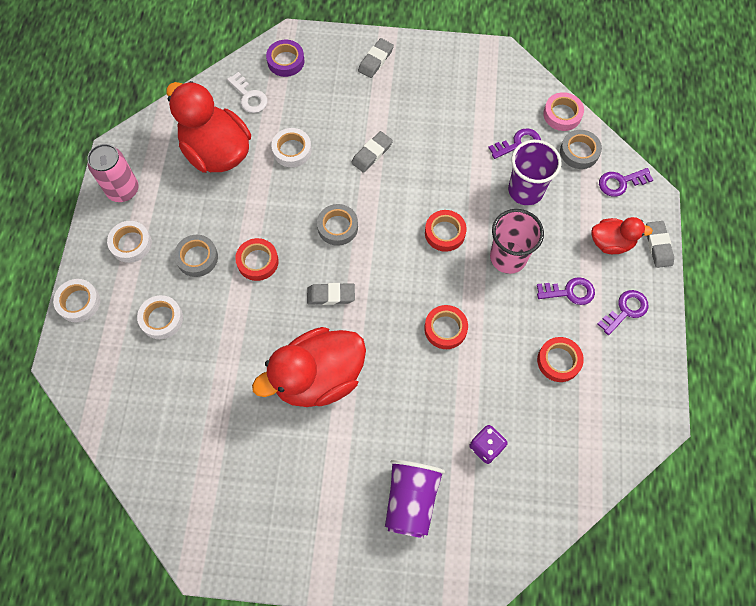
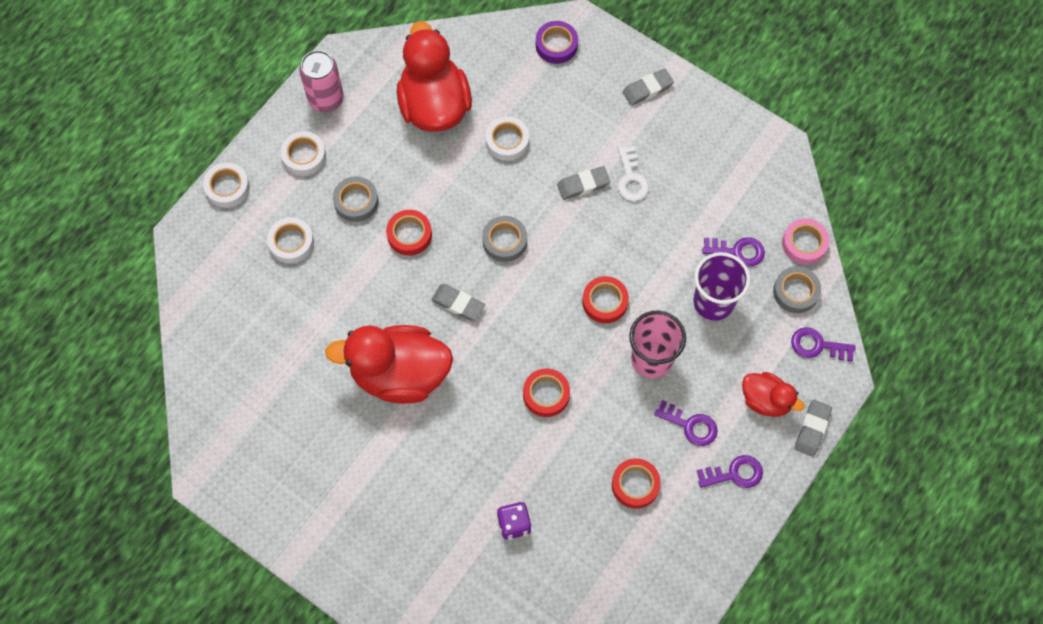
camera: 30 degrees right, 0 degrees up
(249, 96) = (498, 65): white key -> white key (631, 179)
(411, 500) = (415, 531): purple cup -> none

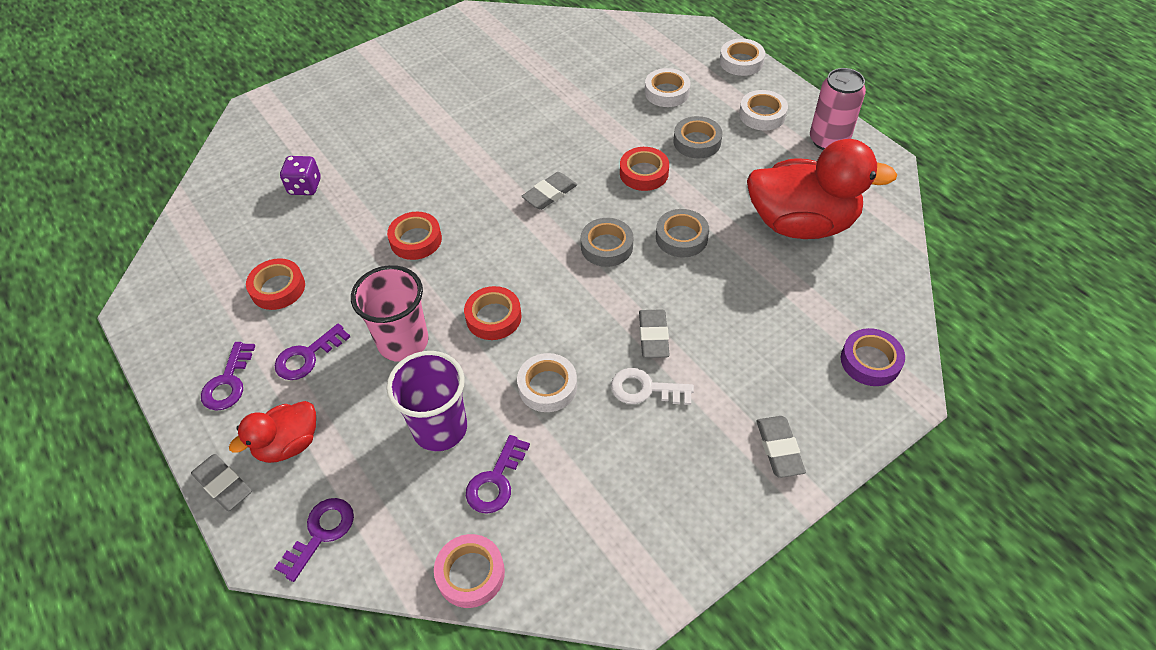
camera: 110 degrees right, 15 degrees down
(399, 374) = (496, 139): red duck -> none
(507, 141) = (736, 277): white tape -> white tape (547, 386)
(795, 292) = (407, 534): grey tape -> grey tape (681, 237)

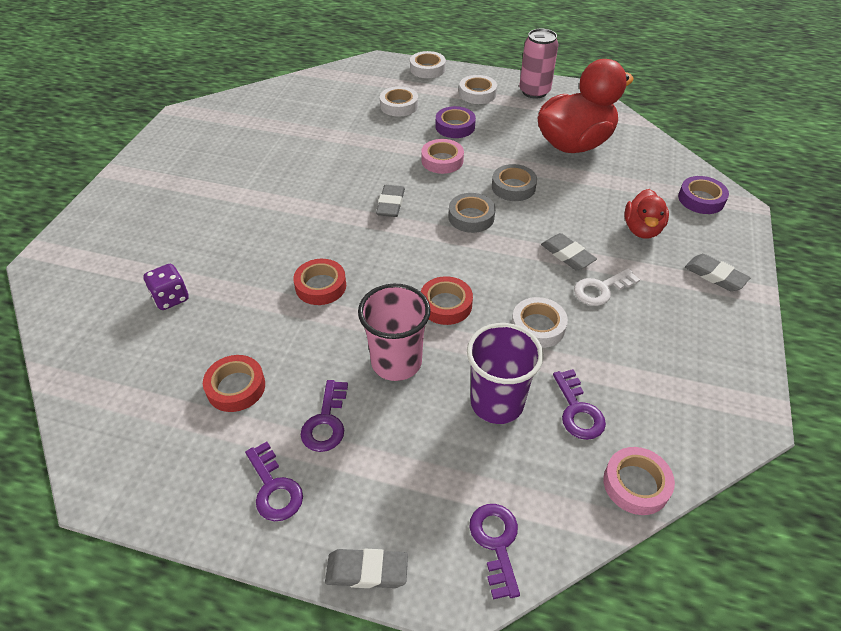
camera: 40 degrees left, 5 degrees down
(288, 444) = (388, 498): red duck -> red duck (642, 229)
(644, 173) = (442, 160): red tape -> pink tape
(697, 142) = (455, 126): grey tape -> purple tape

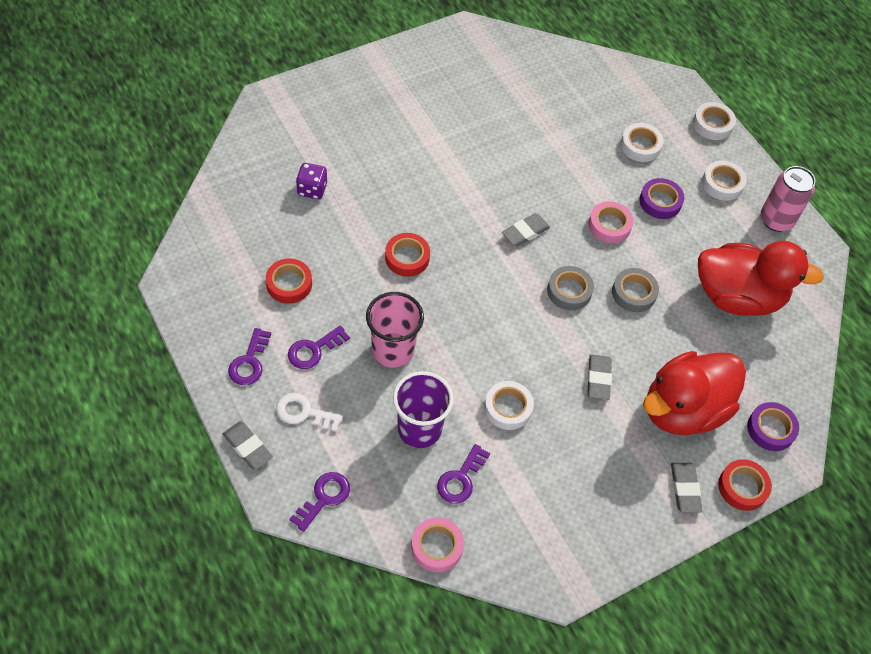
camera: 40 degrees right, 10 degrees up
(446, 305) = (468, 340): red tape -> red tape (742, 487)
(601, 289) = (586, 423): white key -> white key (304, 412)
(642, 229) = (683, 409): red duck -> red duck, size x1.88

